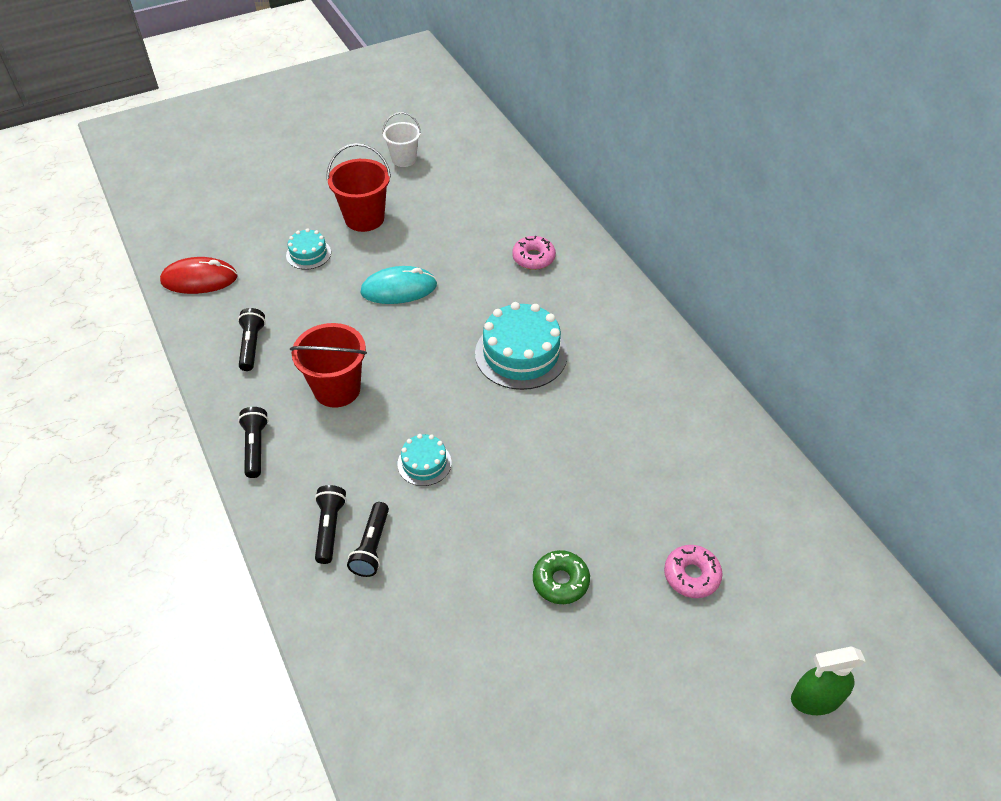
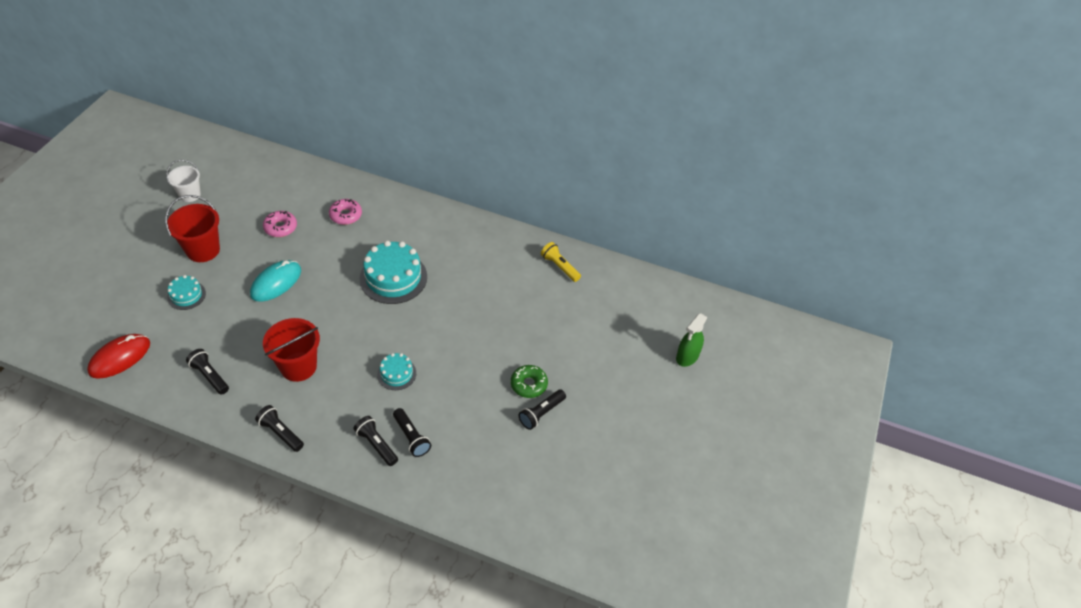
camera: 45 degrees left, 0 degrees up
(543, 629) = (541, 413): none -> black flashlight
(691, 575) = (588, 338): pink donut -> pink donut (280, 227)
(735, 460) = (560, 267): none -> yellow flashlight

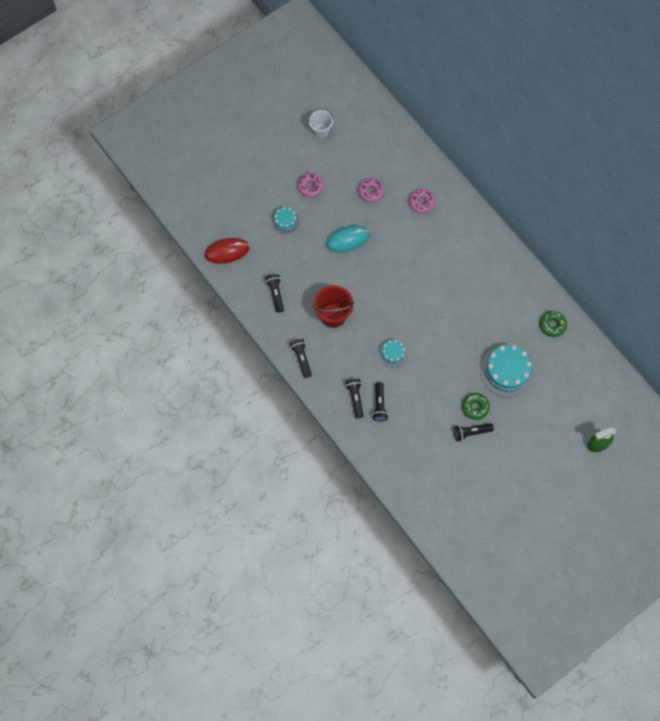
camera: 35 degrees right, 20 degrees up
(203, 250) = (310, 187): red bucket -> pink donut
(393, 277) = (428, 275): turquoise cake -> turquoise cake (506, 371)
(560, 267) = (552, 325): yellow flashlight -> green donut

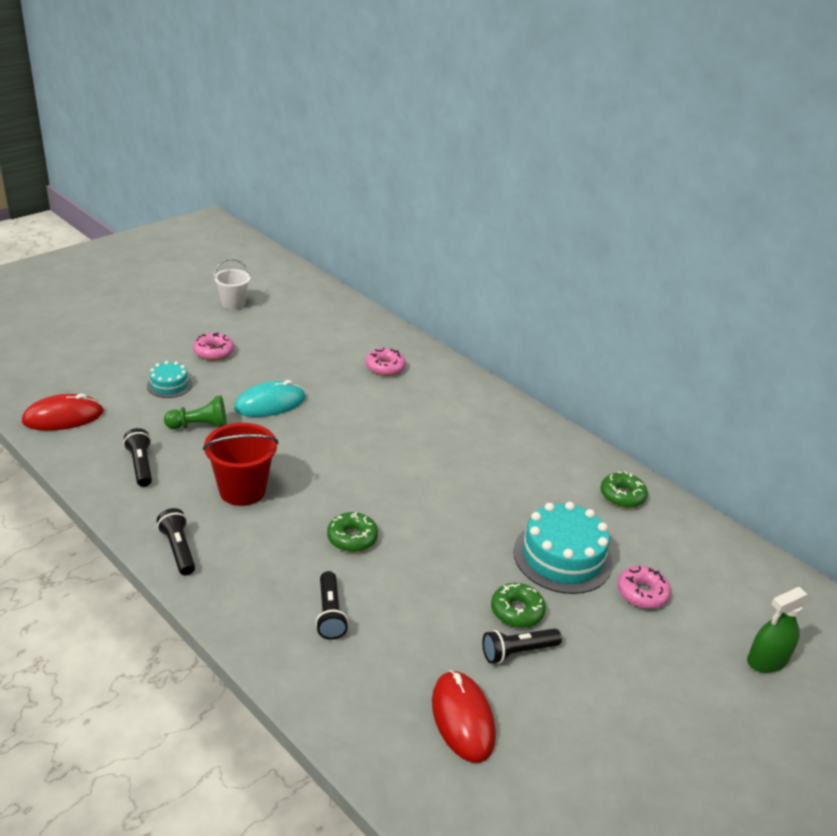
camera: 10 degrees left, 35 degrees down
(306, 260) = (199, 426): none -> green pawn
(355, 398) = (282, 605): black flashlight -> none
(371, 192) = (307, 357): pink donut -> pink donut (642, 593)
(393, 353) = (352, 538): turquoise cake -> green donut
(439, 468) = (462, 718): none -> red mouse

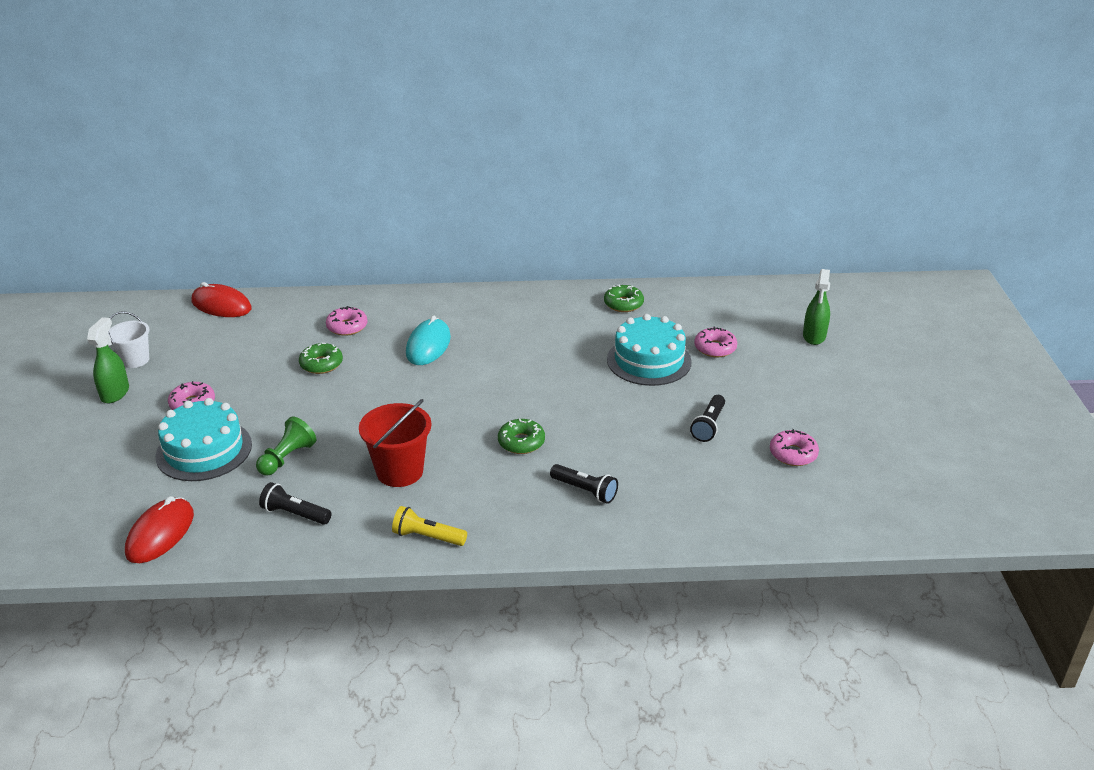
camera: 45 degrees left, 0 degrees up
(169, 385) = (204, 450): turquoise cake -> turquoise cake, size x1.88
(178, 549) = (427, 537): black flashlight -> yellow flashlight
(189, 316) = (115, 393): none -> green spray bottle
(270, 403) = (310, 406): turquoise mouse -> turquoise mouse (428, 345)
(462, 718) = (738, 478): red mouse -> red mouse (221, 305)
(517, 611) = (674, 406): green donut -> green donut (321, 364)
(550, 744) = (793, 454): none -> pink donut

